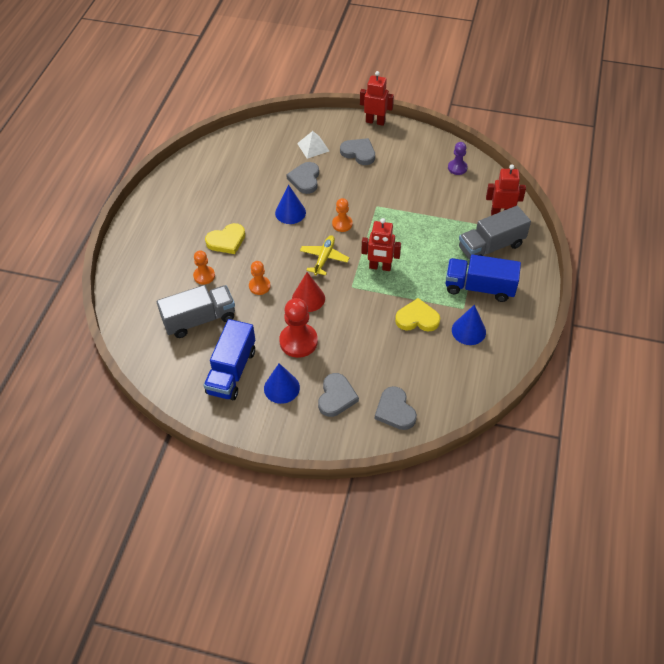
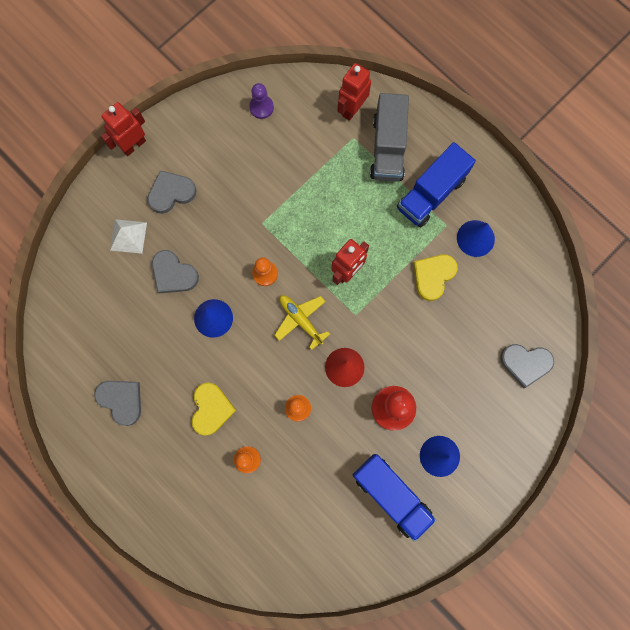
camera: 60 degrees left, 25 degrees up
(199, 319) = (305, 494): grey truck -> none
(336, 397) = (479, 409): grey heart -> grey heart (121, 400)

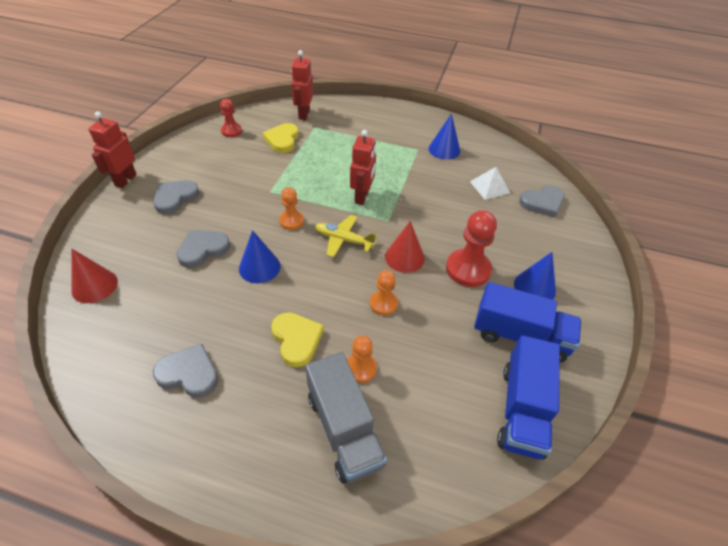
camera: 30 degrees left, 30 degrees down
(75, 276) = (94, 286): none -> red cone
(128, 236) = (143, 238): white pyramid -> white pyramid (489, 187)
(173, 274) = (203, 249): grey heart -> grey heart turned 135 degrees clockwise
(261, 107) = (231, 131): purple pawn -> red pawn
(388, 148) = (344, 125): grey truck -> grey truck (344, 429)
(431, 193) = (393, 137): blue truck -> blue truck (522, 409)
(433, 276) = (431, 178): yellow heart -> yellow heart (282, 140)

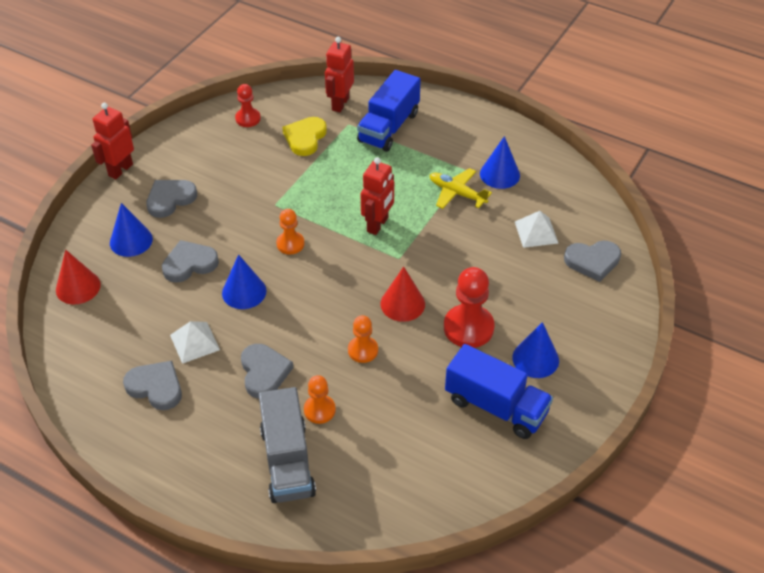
camera: 15 degrees right, 0 degrees up
(143, 237) = (131, 240): none -> blue cone
(221, 321) = (194, 342): none -> white pyramid
(297, 340) = (264, 372): yellow heart -> grey heart
(343, 240) = (341, 274): yellow plane -> yellow plane (457, 193)
(522, 409) = (466, 475): blue truck -> blue truck (389, 127)

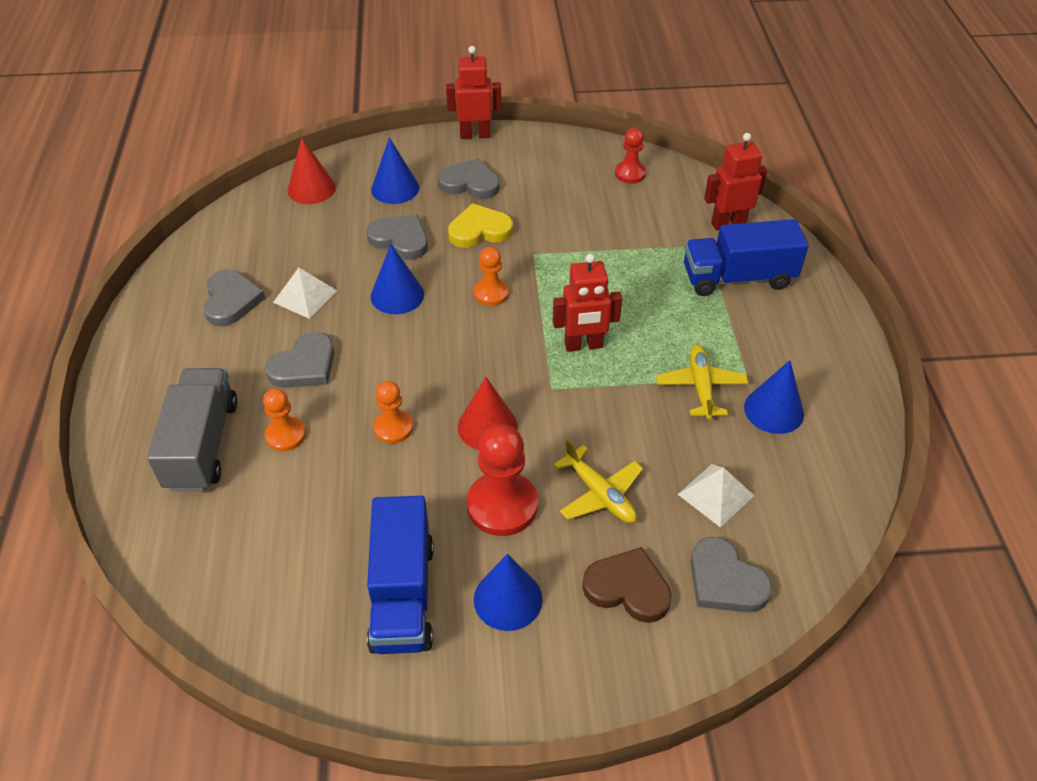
camera: 55 degrees right, 0 degrees up
(287, 461) = (202, 445): grey truck -> grey truck turned 135 degrees clockwise
(305, 138) = (649, 225): yellow heart -> yellow heart (479, 230)
(496, 280) = (600, 494): none -> yellow plane
(567, 303) = (627, 588): none -> brown heart

